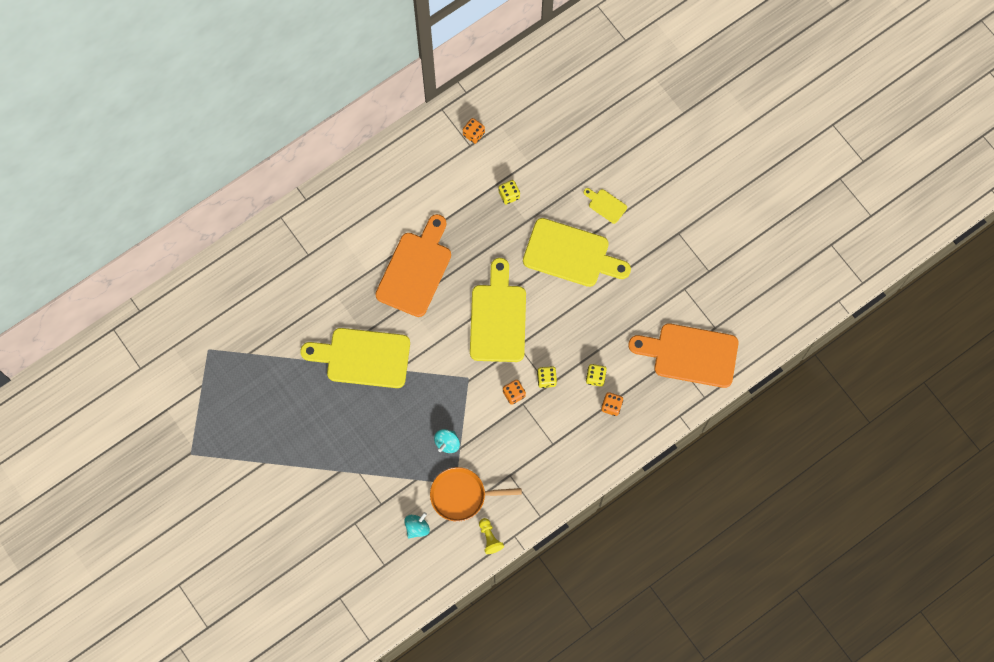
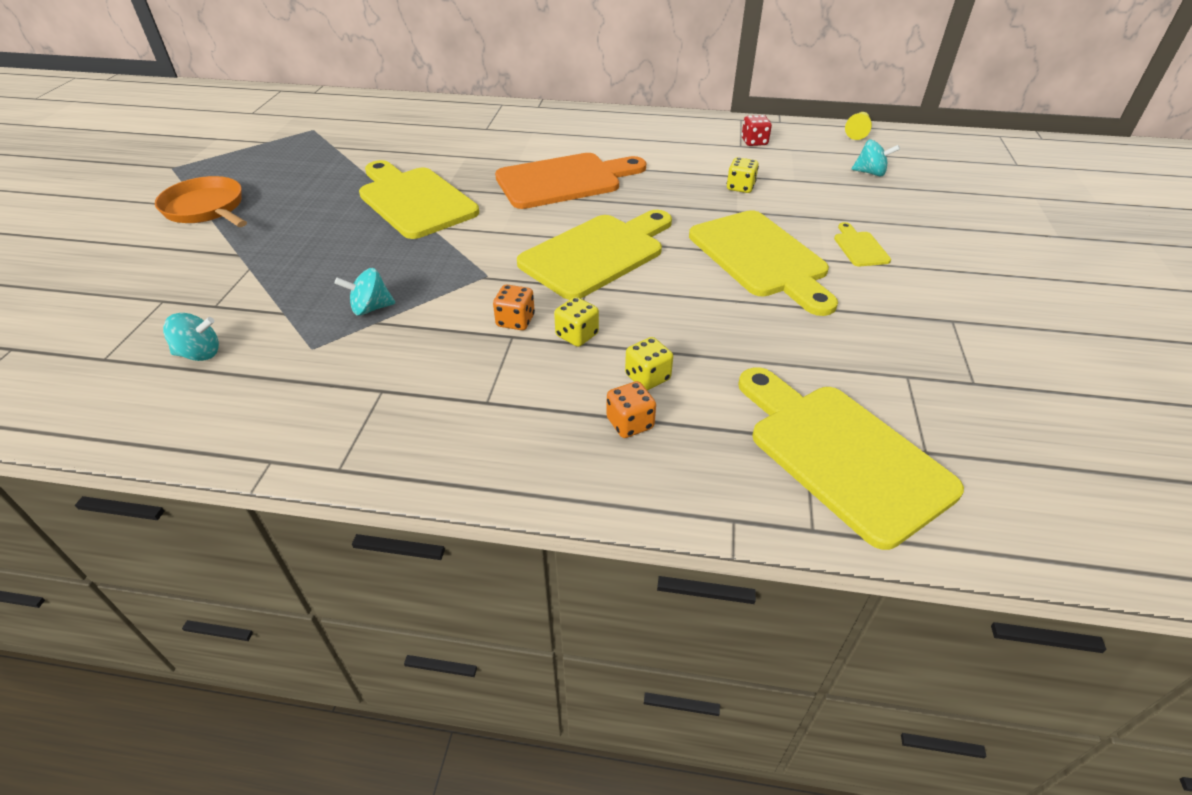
camera: 45 degrees right, 30 degrees down
(462, 495) = (297, 365): orange pan -> orange pan (206, 209)
(473, 134) = (754, 142): orange dice -> red dice
(489, 538) = (241, 435): yellow pawn -> yellow pawn (857, 133)
(560, 119) = (870, 173): none -> turquoise spinning top
(690, 354) = (841, 454): orange cutting board -> yellow cutting board

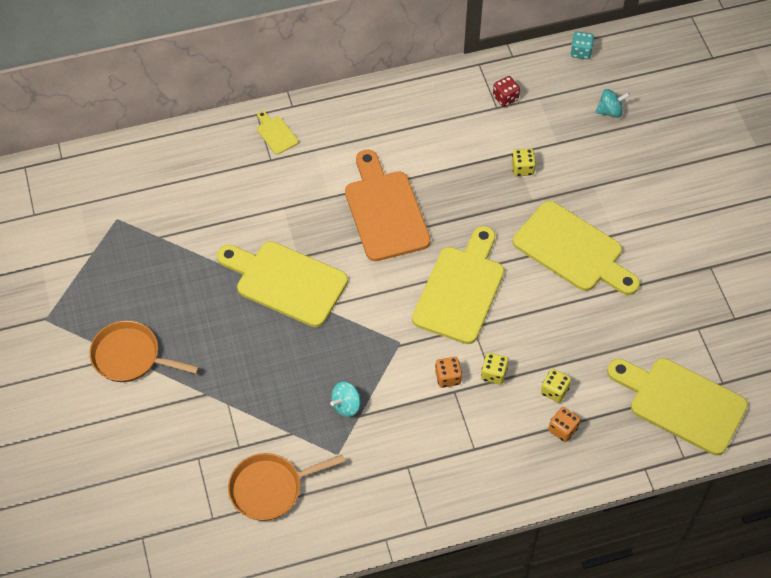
camera: 25 degrees left, 15 degrees up
(200, 354) = (270, 488): turquoise spinning top -> orange pan
(564, 180) = (385, 211): orange cutting board -> orange cutting board turned 60 degrees counterclockwise
(857, 133) = (581, 52): yellow pawn -> turquoise dice
(859, 247) = (632, 212): yellow cutting board -> yellow cutting board (276, 134)

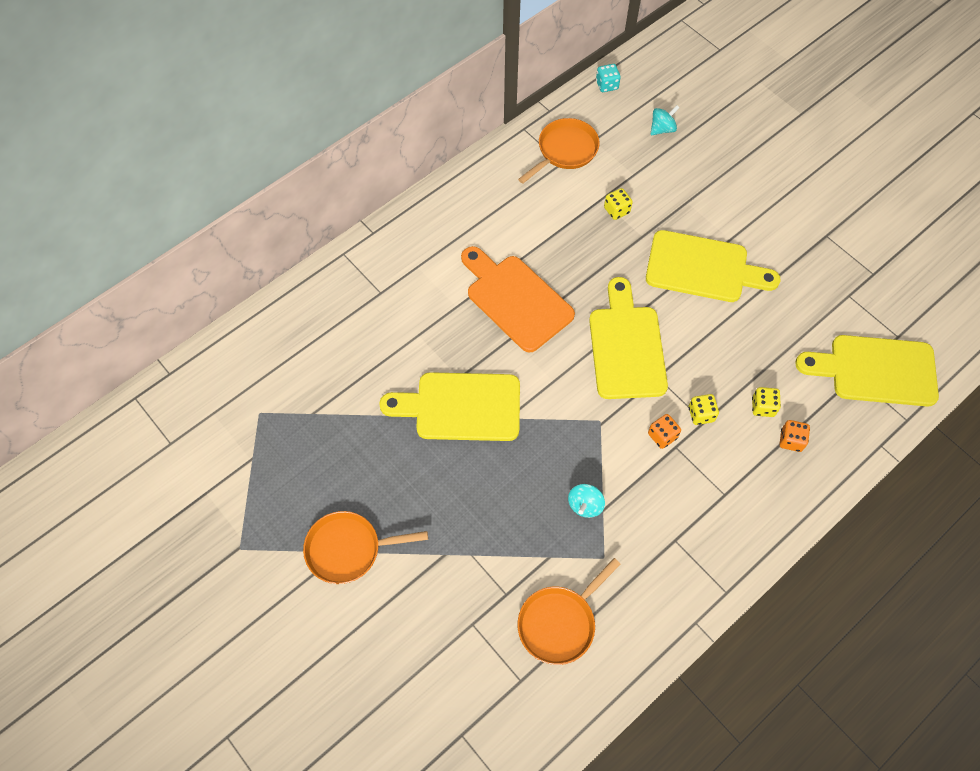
camera: 25 degrees left, 5 degrees up
(276, 134) = (372, 265): yellow cutting board -> none
(505, 98) = (564, 151): red dice -> orange pan

